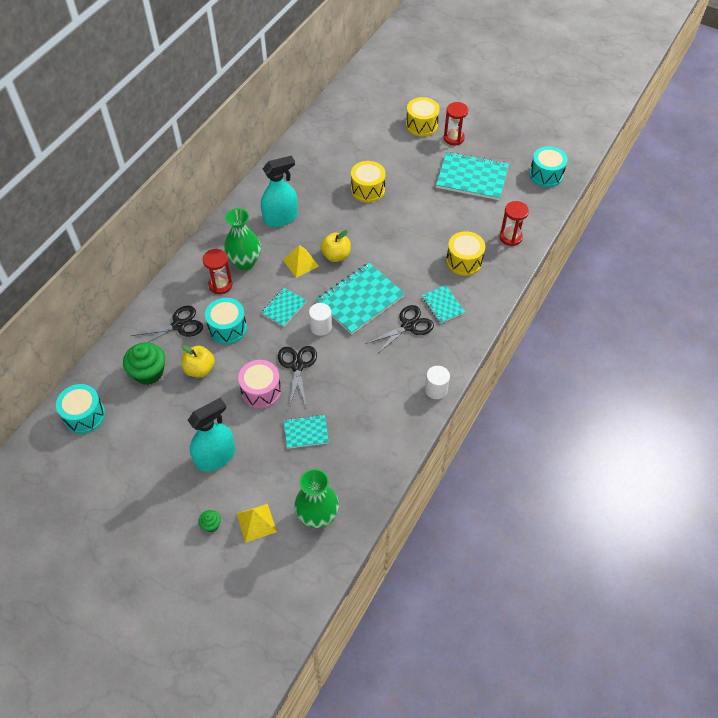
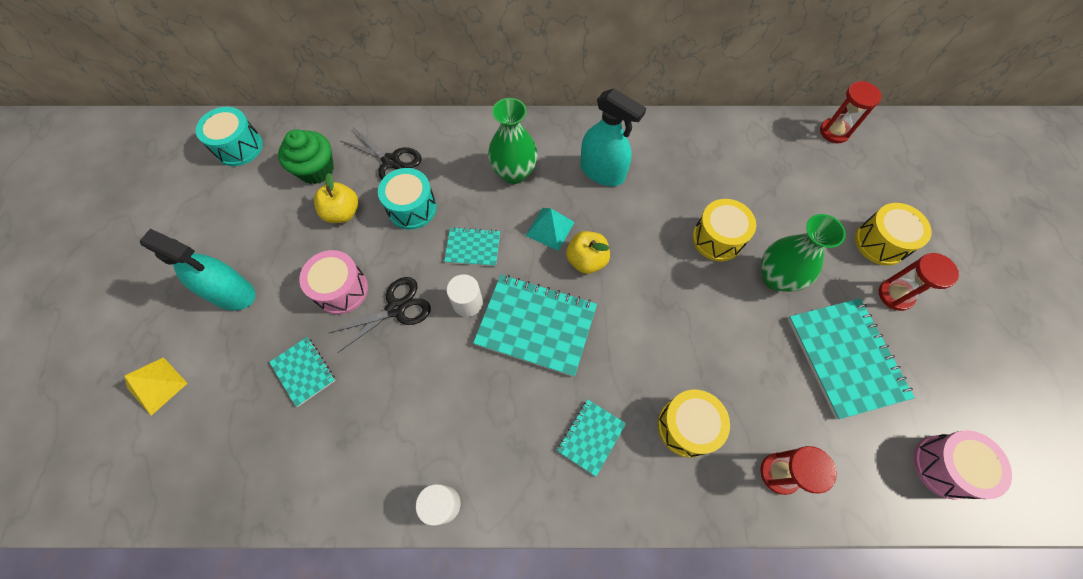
camera: 60 degrees right, 10 degrees up
(211, 525) = (141, 339): green cupcake -> none
(220, 285) = (468, 168): red hourglass -> red hourglass (834, 132)
(300, 263) = (550, 228): yellow pyramid -> turquoise pyramid
(317, 516) = (187, 452): green vase -> green vase (776, 278)
(408, 326) = (528, 409): black scissors -> none
(546, 175) = (944, 466): turquoise drum -> pink drum

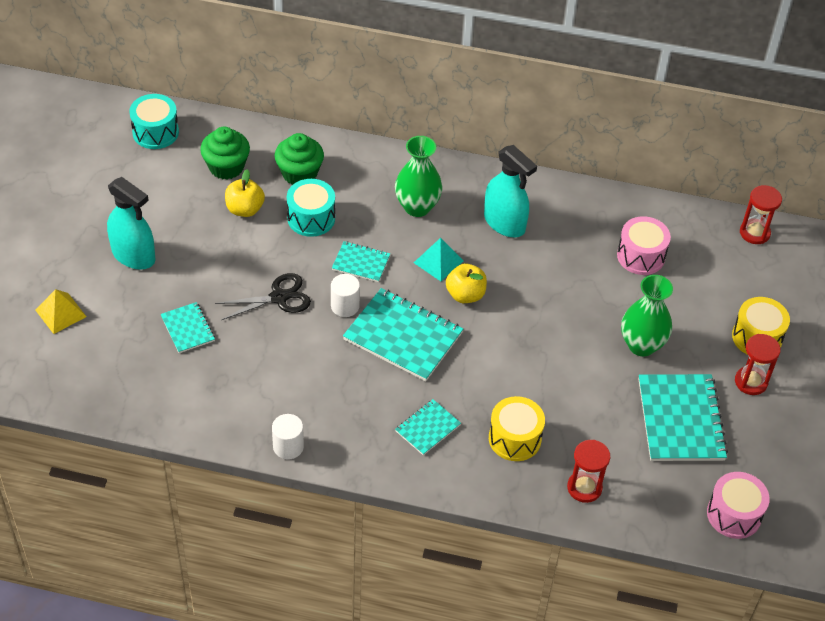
camera: 10 degrees right, 15 degrees down
(341, 289) = (232, 272): pink drum -> pink drum (641, 256)
(391, 161) = (299, 173): black scissors -> green cupcake
(717, 239) = (597, 302): yellow drum -> none

